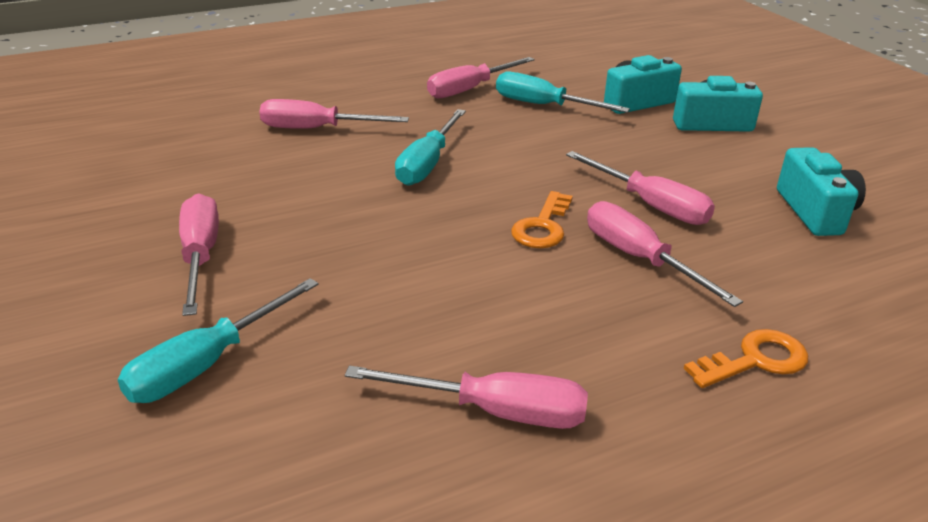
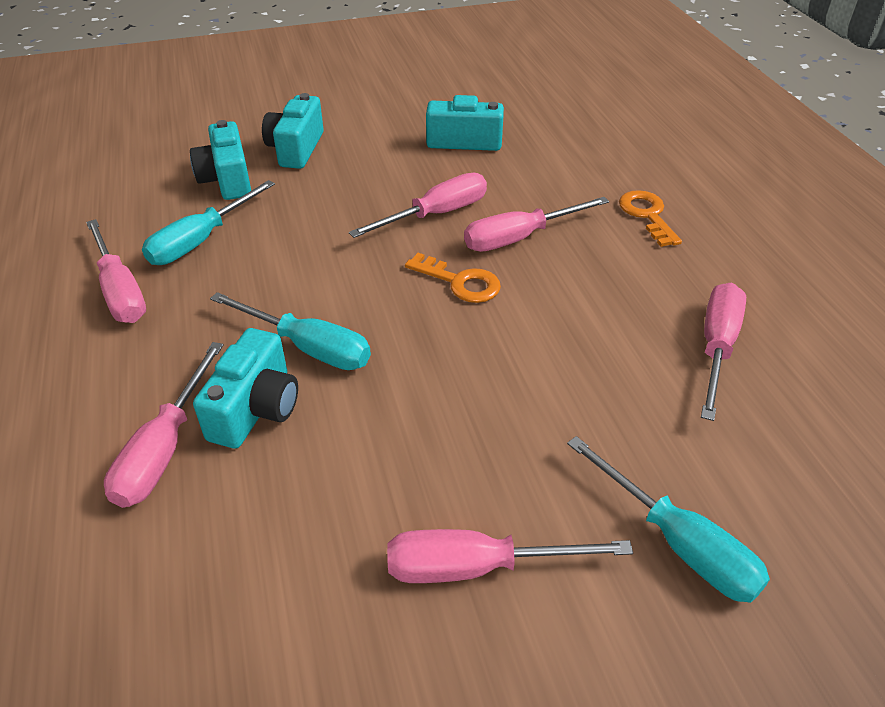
camera: 80 degrees left, 10 degrees up
(357, 153) = (256, 409): none -> turquoise camera

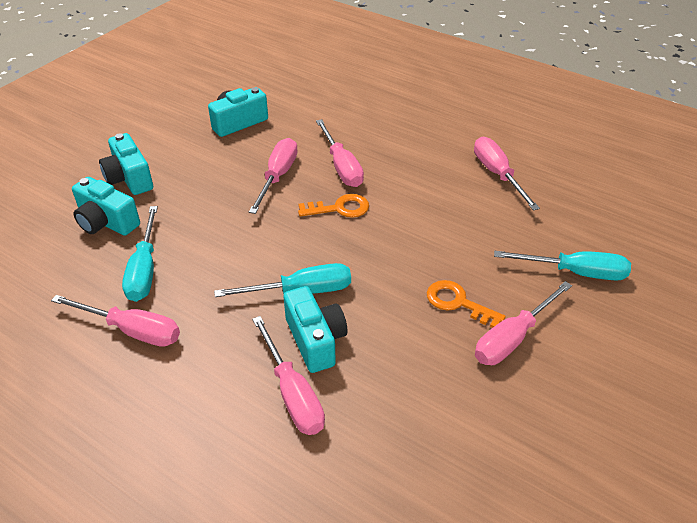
camera: 40 degrees left, 0 degrees up
(519, 238) = (341, 167): pink screwdriver -> pink screwdriver turned 45 degrees counterclockwise
(647, 215) = (392, 121): orange key -> orange key (458, 303)

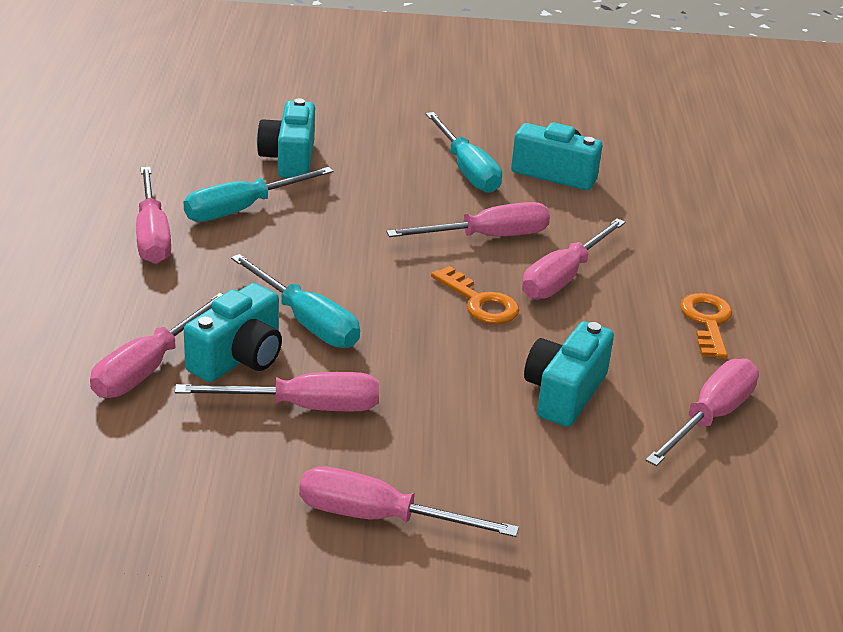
camera: 55 degrees right, 10 degrees down
(129, 178) = (372, 144): turquoise camera -> turquoise camera (564, 393)
(389, 329) = (304, 407): none -> pink screwdriver
(458, 303) = (401, 451): orange key -> orange key (707, 322)
(575, 272) = (570, 549): turquoise screwdriver -> turquoise screwdriver (467, 170)

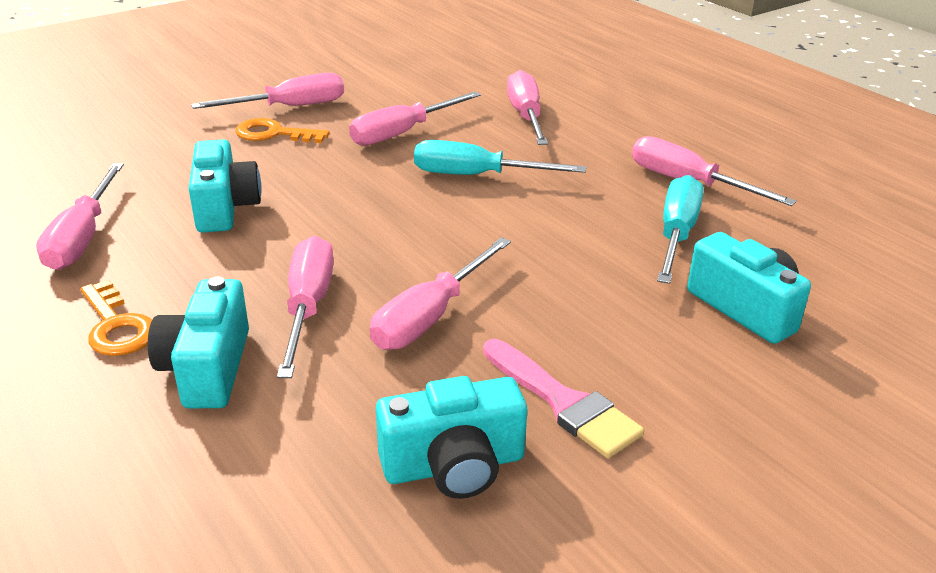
camera: 145 degrees right, 0 degrees up
(239, 358) = (484, 140): turquoise camera -> turquoise camera (207, 368)
(467, 170) = (563, 402): turquoise screwdriver -> pink brush
(480, 302) = (364, 246): orange key -> orange key (274, 134)

